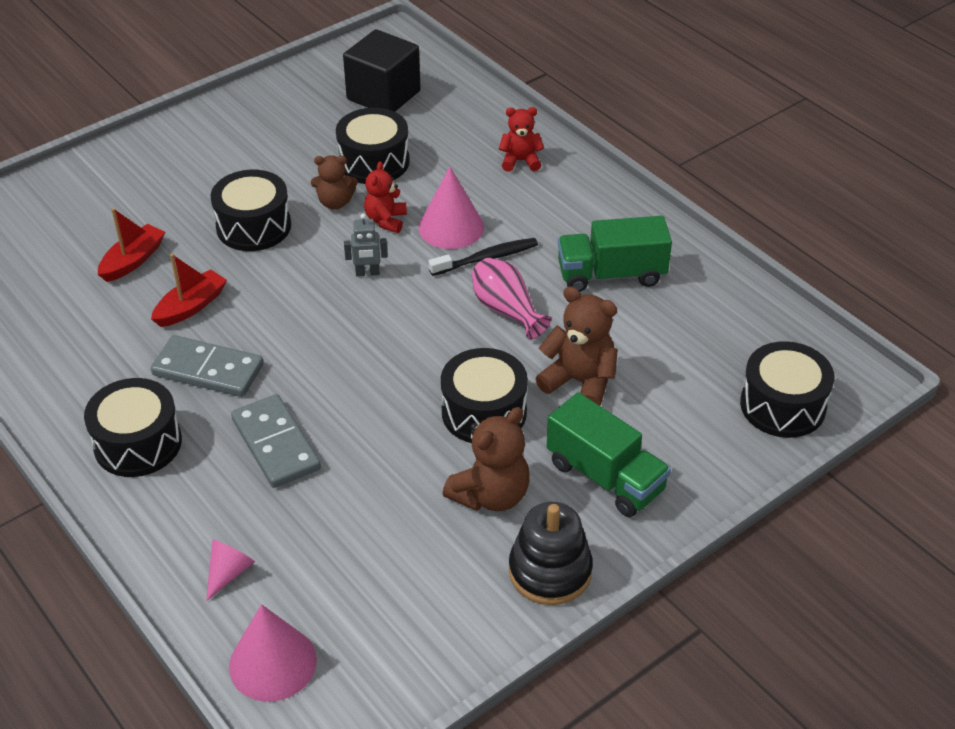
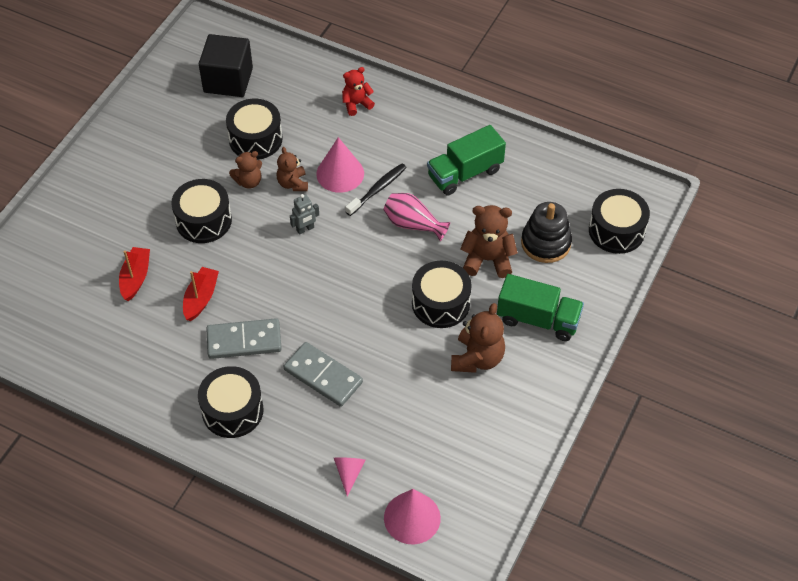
camera: 25 degrees left, 10 degrees up
(386, 220) = (293, 183): red teddy bear -> brown teddy bear
(550, 571) = (539, 394): black stacking toy -> black stacking toy (545, 243)

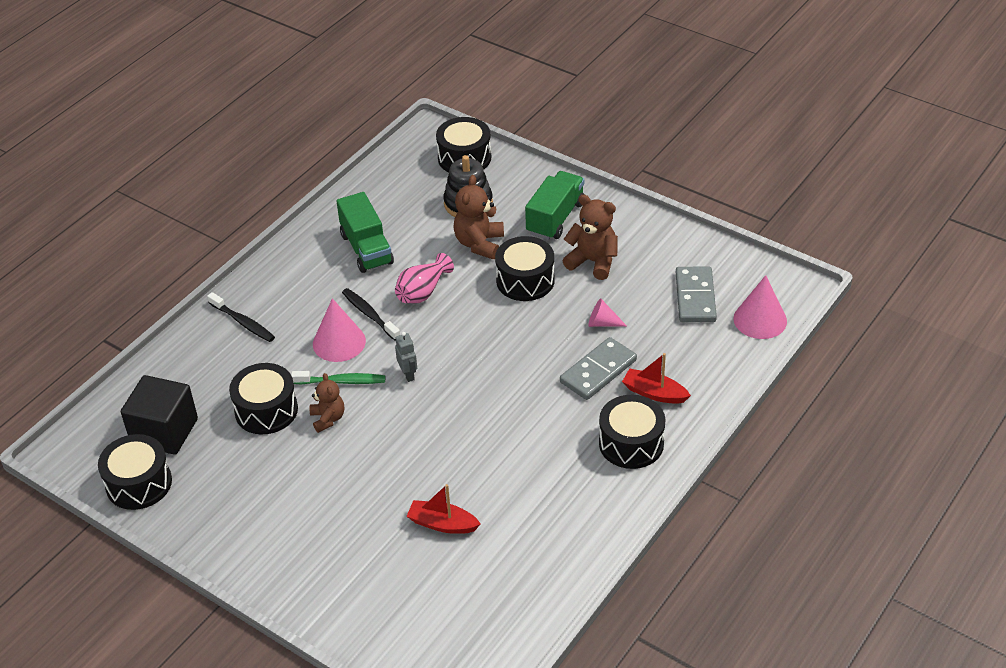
camera: 80 degrees left, 10 degrees down
(201, 298) = (483, 465): red boat -> red boat (654, 393)
(203, 220) = (374, 460): black drum -> black drum (139, 483)
(244, 340) = (545, 431): grey domino -> grey domino (695, 297)
(293, 183) = (342, 381): brown teddy bear -> green toothbrush
(349, 473) = (710, 359): pink cone -> pink cone (602, 323)
(356, 104) = (243, 322): red teddy bear -> black toothbrush

